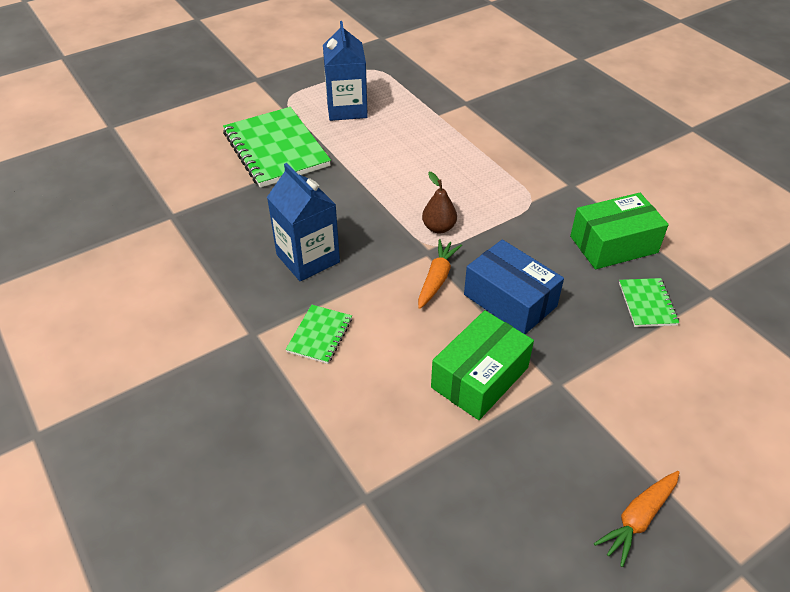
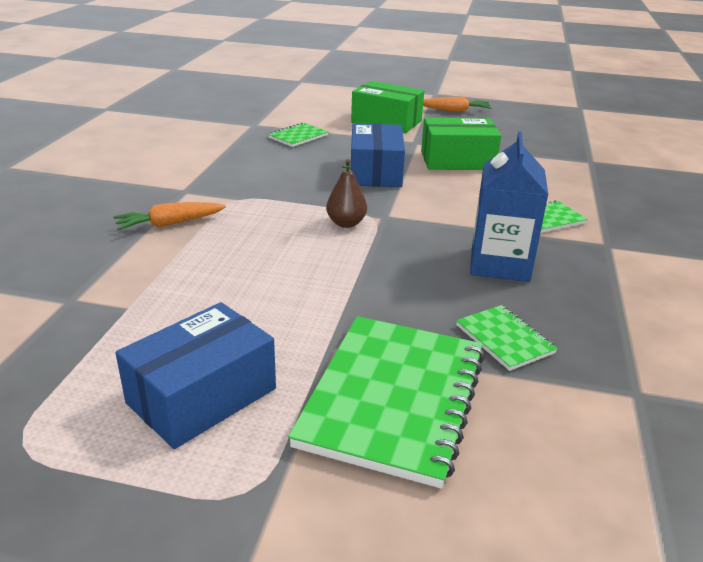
camera: 135 degrees left, 15 degrees down
(256, 205) = (504, 339): none -> green notebook
(347, 109) = (202, 396): blue carton -> blue box
(437, 279) = (406, 201): orange carrot -> orange carrot (170, 224)
(613, 244) = (249, 158): green box -> green box (386, 122)

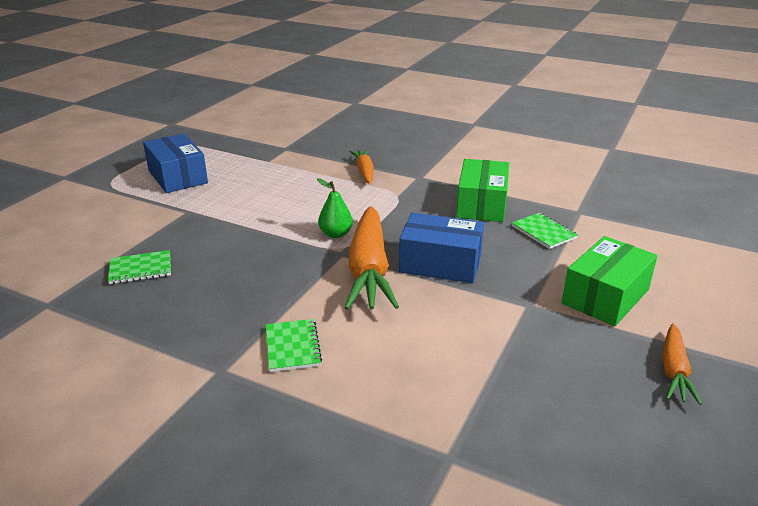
camera: 105 degrees right, 0 degrees up
(346, 223) = (335, 234): brown pear -> green pear
(393, 398) = (128, 222): green notebook -> none
(406, 200) = (369, 270): none -> orange carrot
(457, 160) = (465, 324): green box -> green box (481, 204)
(499, 264) = (230, 292): blue carton -> none

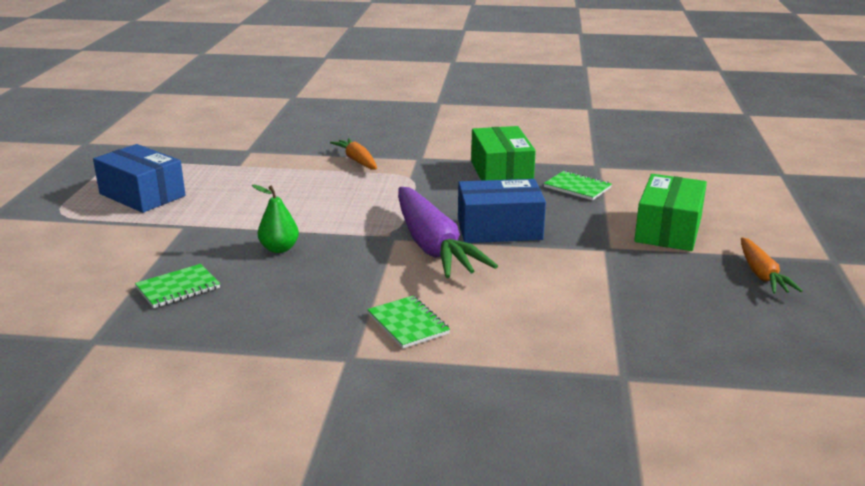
camera: 20 degrees left, 5 degrees down
(335, 234) = (372, 221): green pear -> green pear (279, 249)
(369, 270) = (432, 246): orange carrot -> purple carrot

